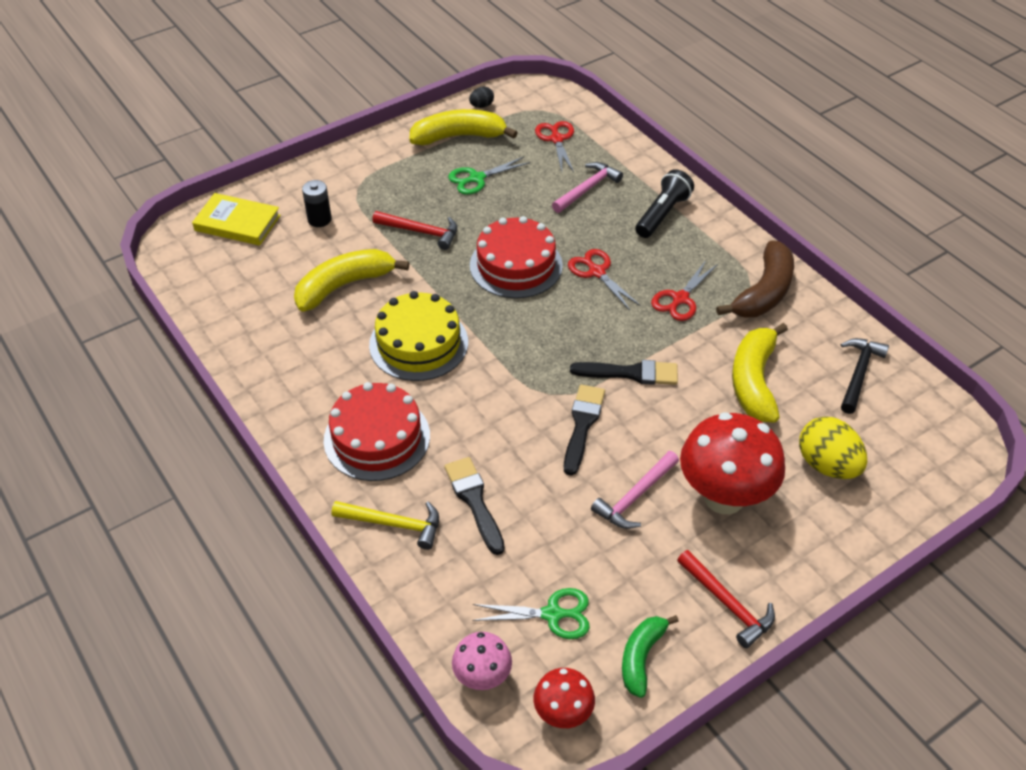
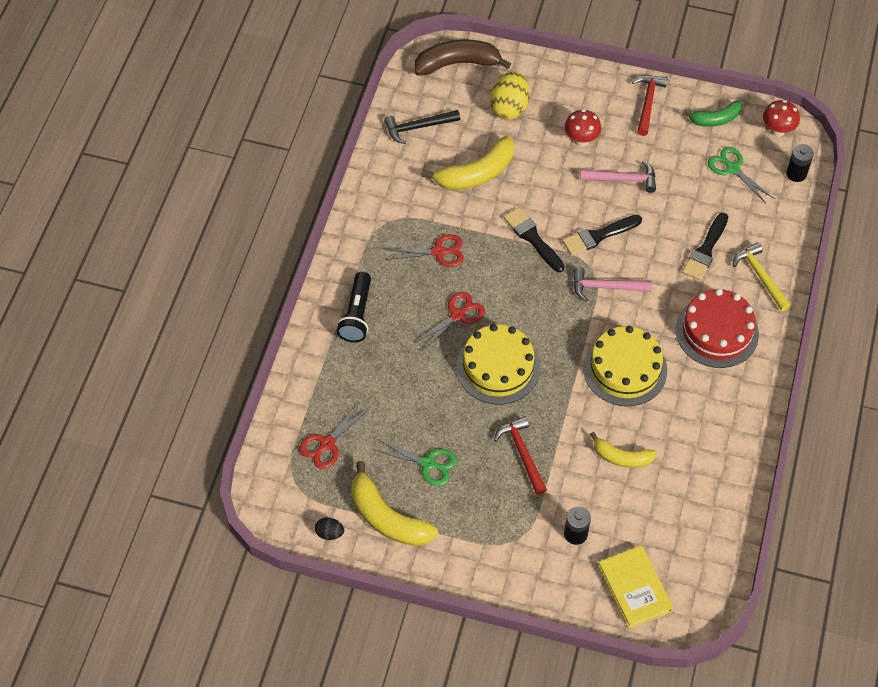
camera: 130 degrees left, 10 degrees up
(344, 286) = (621, 457): yellow banana -> yellow banana, size x0.62
(482, 677) = (796, 173): pink mushroom -> black battery
(516, 265) = (498, 367): red cake -> yellow cake
(587, 189) = (371, 380): pink hammer -> pink hammer (605, 287)
(596, 272) = (458, 315): red scissors -> red scissors turned 150 degrees counterclockwise
(662, 214) = (357, 315): black flashlight -> black flashlight turned 75 degrees counterclockwise
(724, 497) = (581, 140): red mushroom -> red mushroom, size x0.52
(764, 292) = (387, 211): brown banana -> brown banana (457, 64)

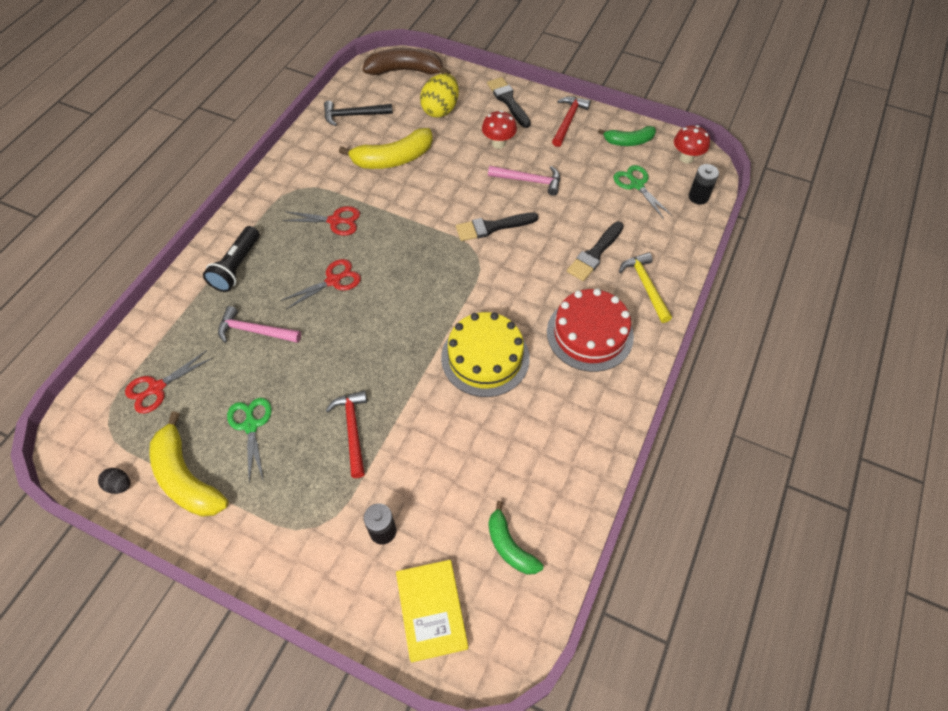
camera: 10 degrees right, 0 degrees up
(428, 463) = (251, 425): green scissors -> green scissors turned 135 degrees counterclockwise
(498, 367) = (356, 337): yellow cake -> none
(532, 238) = (428, 220): black brush -> black brush (508, 101)
(605, 287) = (487, 275): pink hammer -> pink hammer (255, 331)
(621, 457) = (457, 451): yellow banana -> none
(687, 529) = (510, 546): none -> green banana

